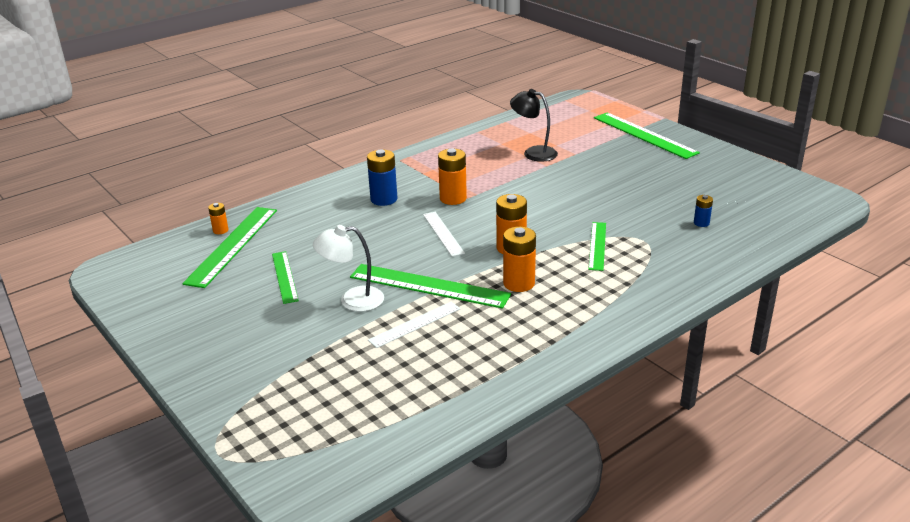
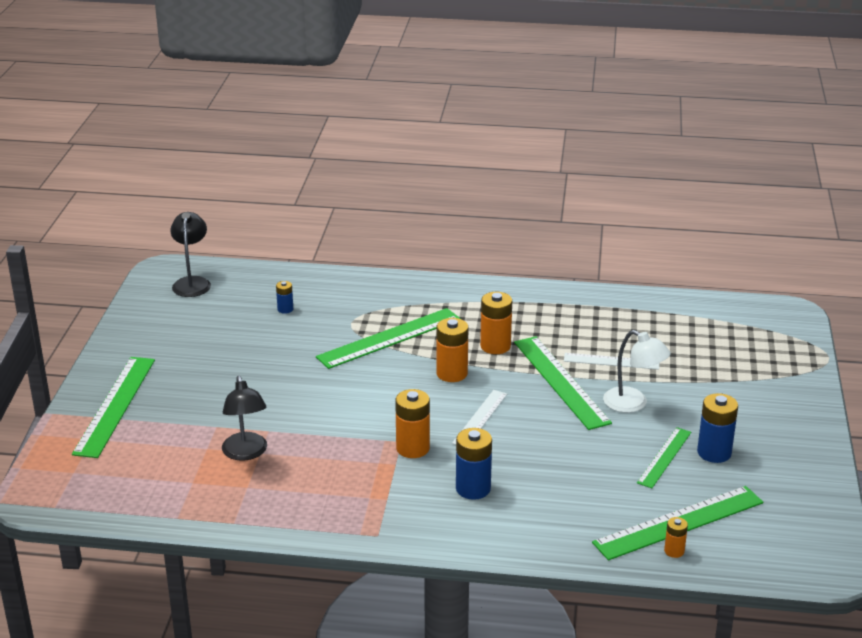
camera: 135 degrees left, 0 degrees up
(250, 299) = (714, 453): none -> blue battery
(597, 245) = (389, 338): green ruler -> green ruler, size x1.70
(795, 203) = (192, 282): none -> black lamp

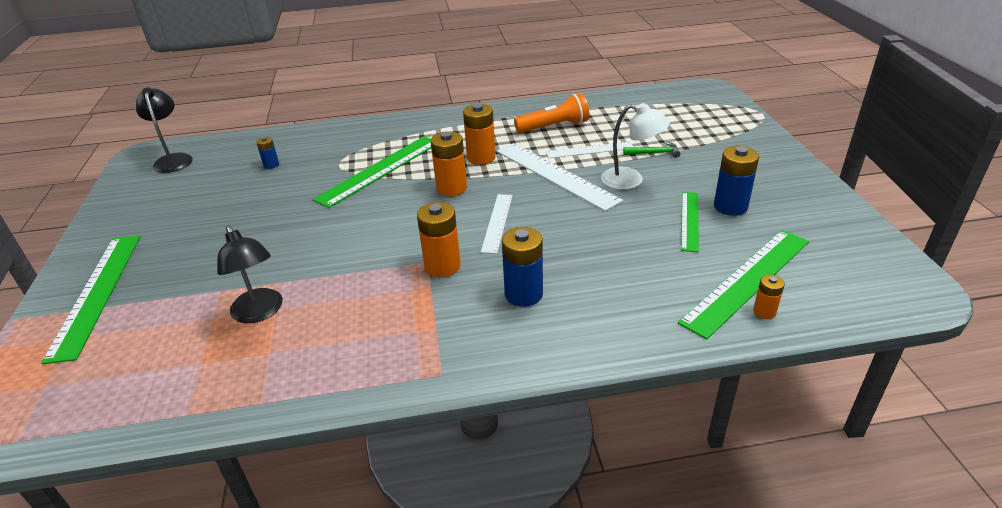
camera: 15 degrees left, 5 degrees up
(561, 381) = (555, 175): green ruler -> white ruler
(589, 325) = (554, 127): none -> orange flashlight
(677, 379) = (654, 153): none -> green hammer

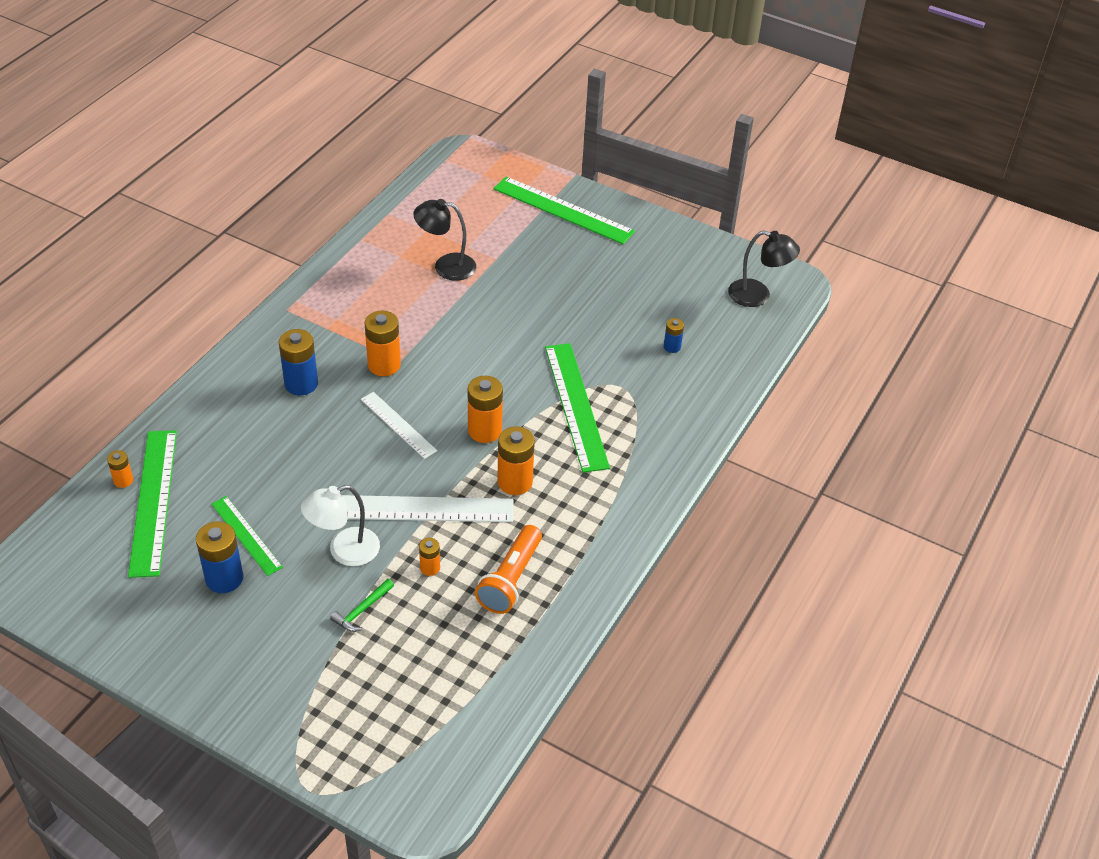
camera: 125 degrees right, 10 degrees up
(590, 150) = (430, 568): white ruler -> orange battery

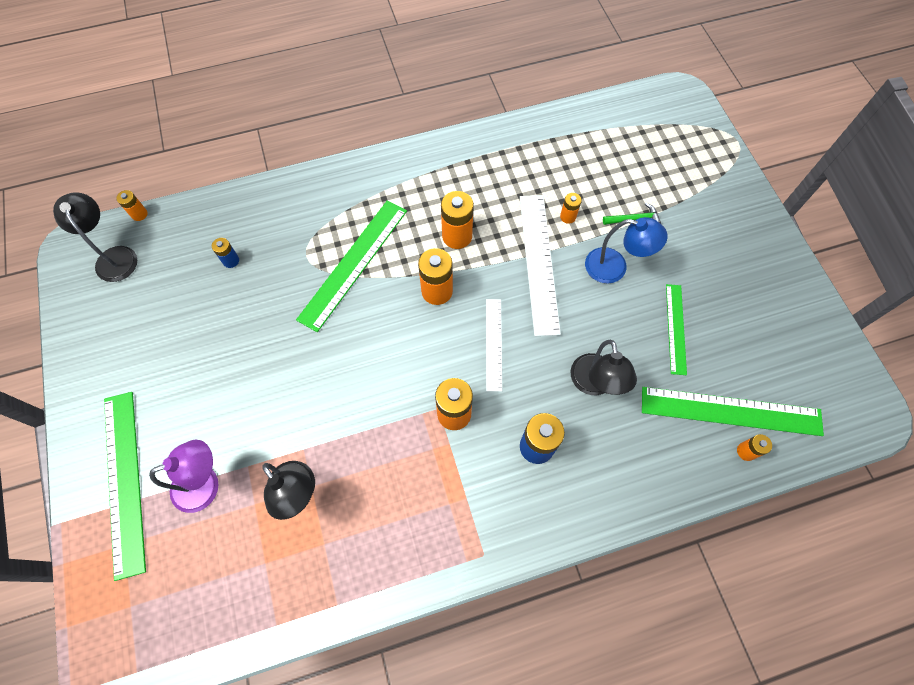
camera: 135 degrees left, 20 degrees up
(153, 501) = (730, 411): green ruler -> green ruler turned 60 degrees clockwise
(224, 578) = (712, 304): blue battery -> none
(288, 449) = (594, 384): none -> black lamp
(344, 551) = (615, 267): white lamp -> blue lamp
(419, 509) = (539, 262): white ruler -> white ruler turned 45 degrees clockwise
(511, 237) = (205, 483): none -> purple lamp
(511, 580) = (525, 175): orange flashlight -> none
(786, 329) = (139, 214): none -> orange battery

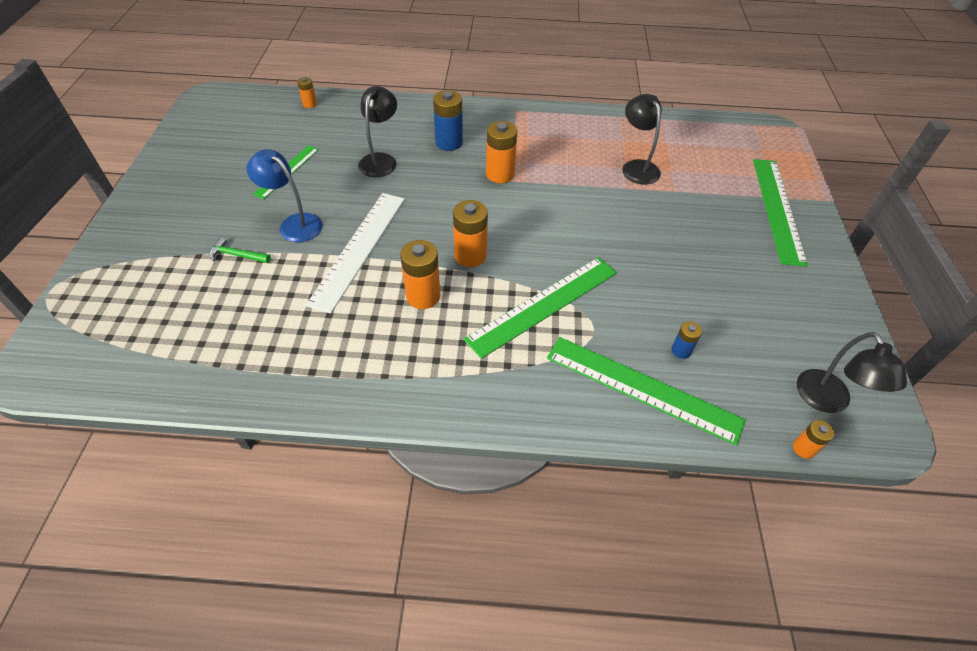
camera: 160 degrees left, 15 degrees down
(205, 483) = (709, 190): purple lamp -> none
(493, 344) = (442, 204): white ruler -> none
(568, 217) = (298, 278): orange battery -> none
(730, 411) = (298, 122): green ruler -> green ruler (642, 388)

